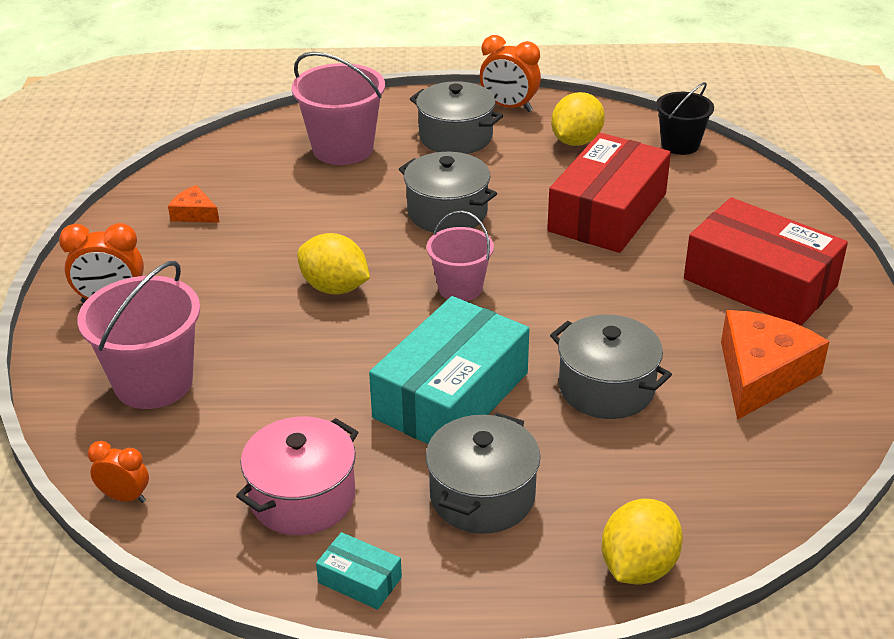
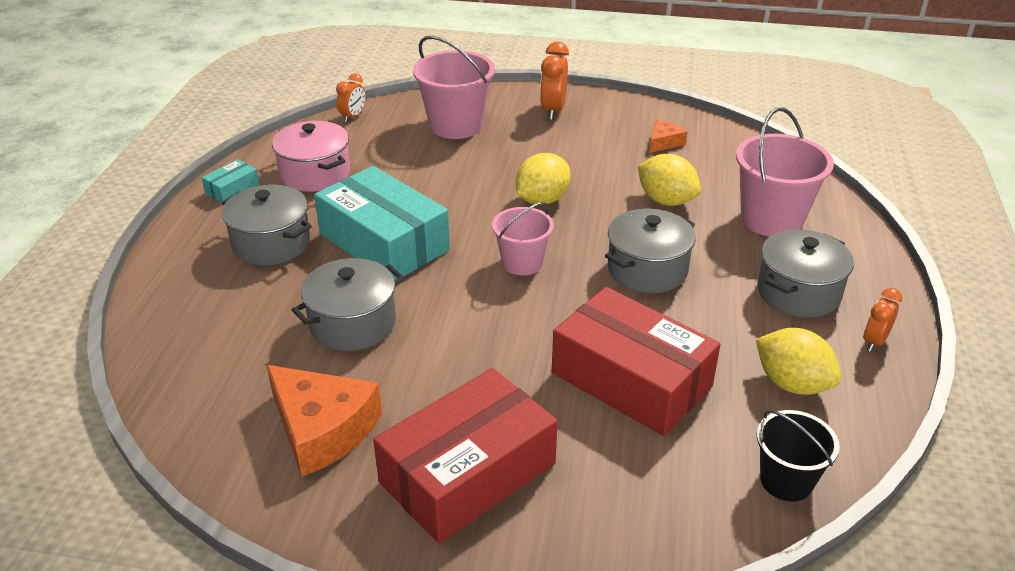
camera: 100 degrees right, 0 degrees up
(509, 107) = (874, 342): orange clock -> orange clock, size x0.63
(638, 567) = (159, 302): yellow lemon -> yellow lemon (666, 200)

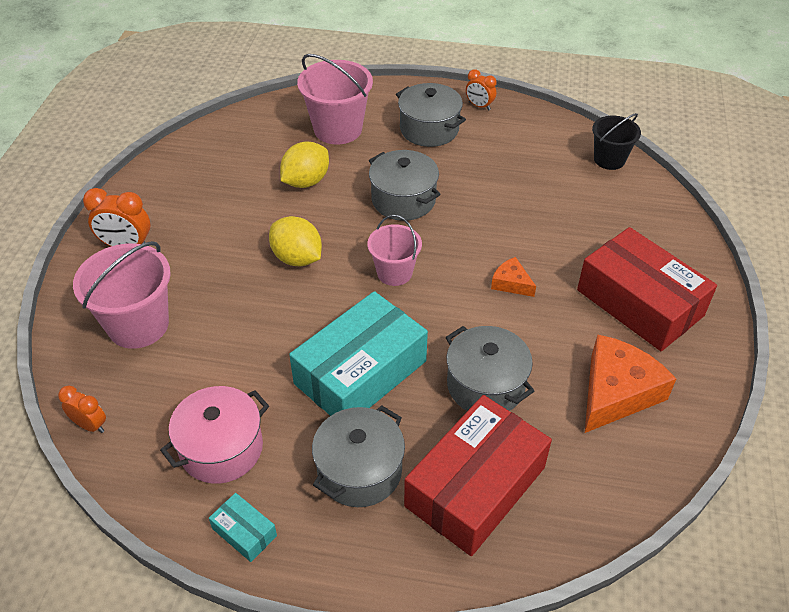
camera: 90 degrees left, 10 degrees up
(631, 379) = (532, 217): red box -> red box (475, 486)
(664, 142) = (209, 174): orange cheese -> orange cheese (511, 283)
(792, 384) = (524, 145): yellow lemon -> none

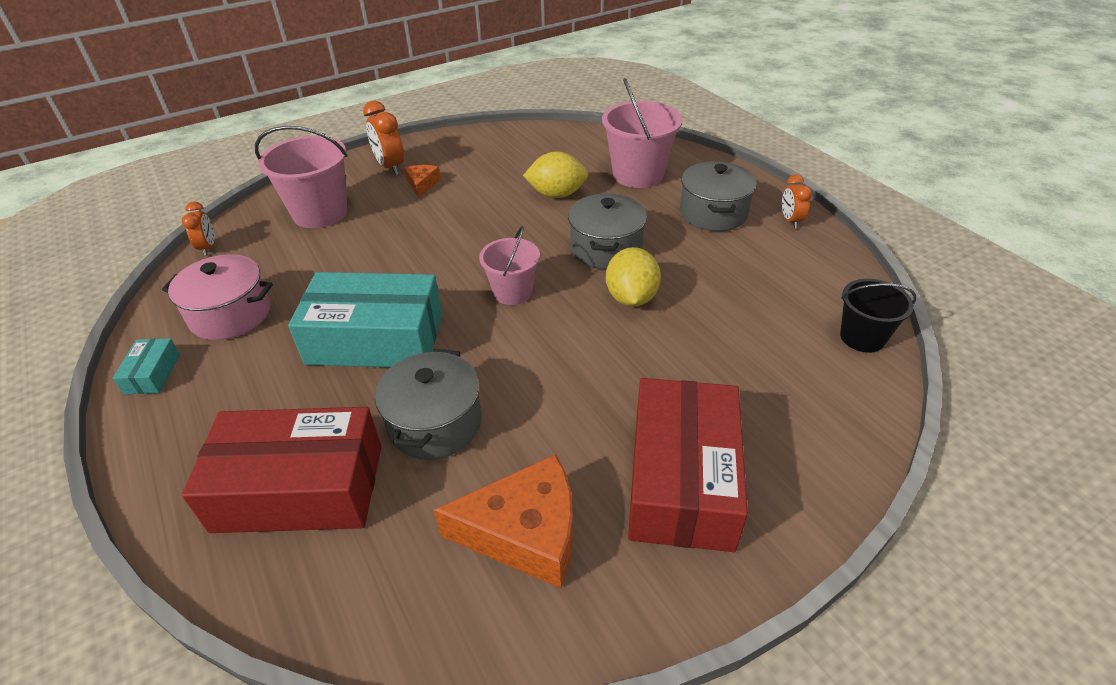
camera: 50 degrees right, 5 degrees down
(297, 258) = (467, 237): yellow lemon -> yellow lemon (631, 298)
(359, 471) = (262, 400): grey pot -> none
(511, 283) = (588, 367): orange cheese -> orange cheese (422, 184)

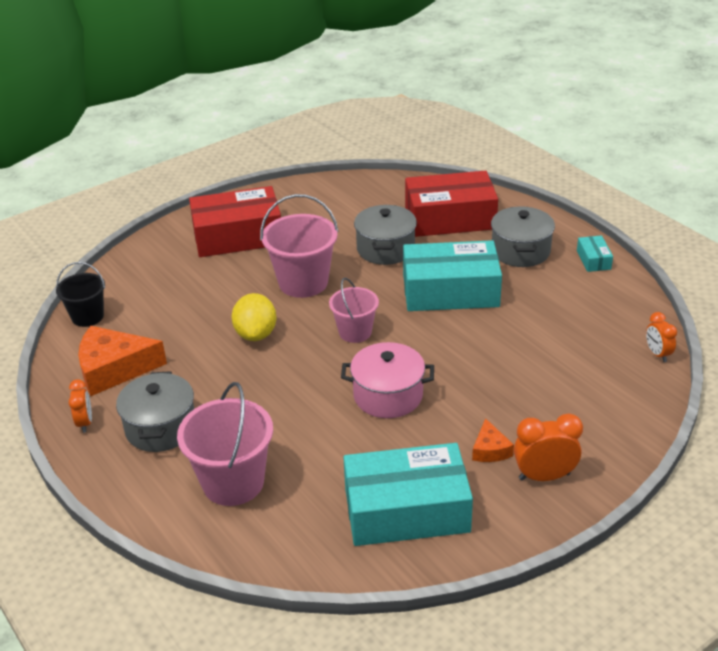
camera: 175 degrees right, 5 degrees down
(230, 315) = (576, 299): pink pot -> pink pot (388, 395)
(320, 213) = (580, 401): pink bucket -> pink bucket (303, 282)
(390, 167) = (544, 476): orange clock -> orange clock turned 60 degrees counterclockwise
(503, 154) = (406, 510): none -> turquoise box
(525, 532) = (322, 212): orange cheese -> orange cheese (114, 369)
(557, 194) = (329, 444): yellow lemon -> none
(606, 248) = (275, 378): grey pot -> grey pot (520, 251)
(682, 479) = (238, 236): red box -> red box turned 75 degrees clockwise

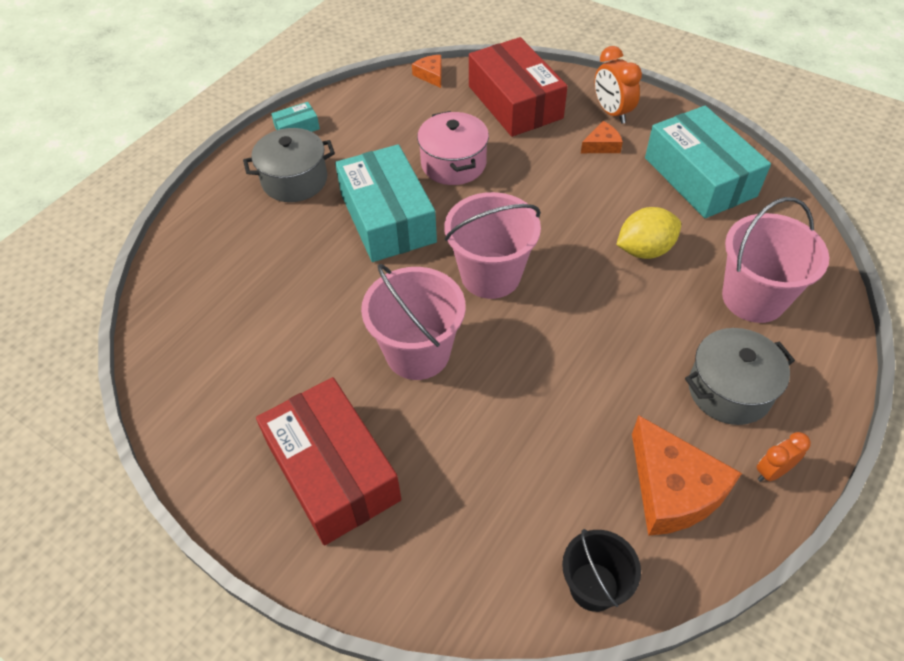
camera: 110 degrees left, 15 degrees up
(256, 334) = (535, 364): yellow lemon -> yellow lemon (644, 250)
(355, 332) = (490, 275): pink bucket -> pink bucket, size x1.61
(385, 249) = (321, 293): grey pot -> none
(388, 395) = (573, 223): pink pot -> pink pot (453, 164)
(450, 218) = (238, 251): red box -> red box (515, 102)
(657, 354) = (431, 75): orange clock -> orange cheese

